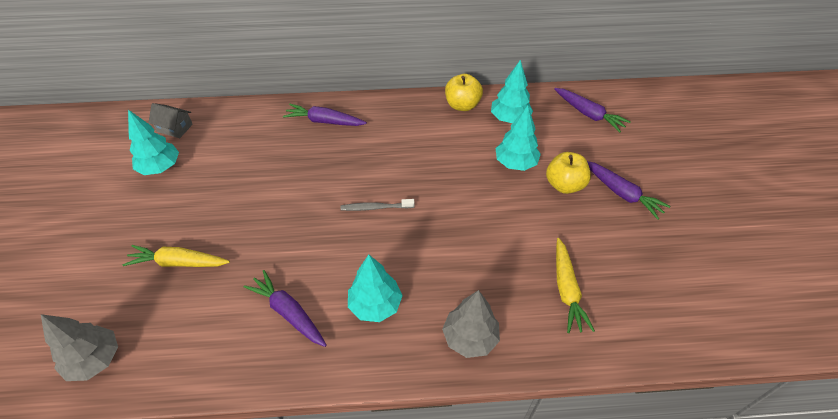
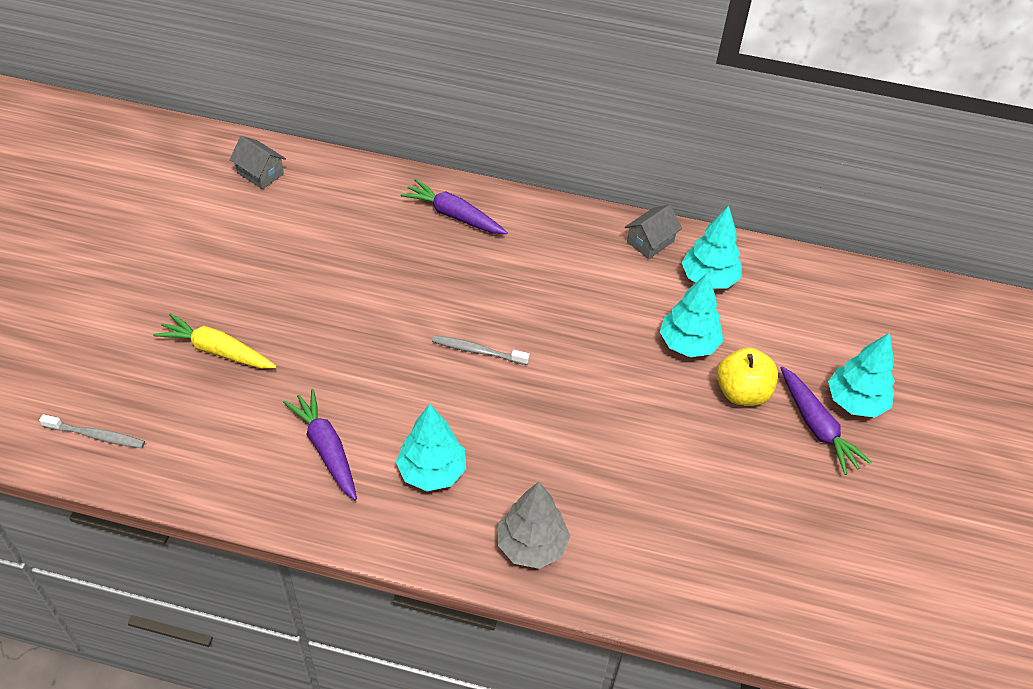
camera: 15 degrees right, 0 degrees up
(95, 360) = (96, 436): grey tree -> grey toothbrush
(160, 167) = (228, 223): turquoise tree -> turquoise tree (855, 402)
(462, 105) = (650, 241): yellow apple -> grey house
(566, 290) = (679, 527): yellow carrot -> none
(588, 114) = (826, 303): purple carrot -> none

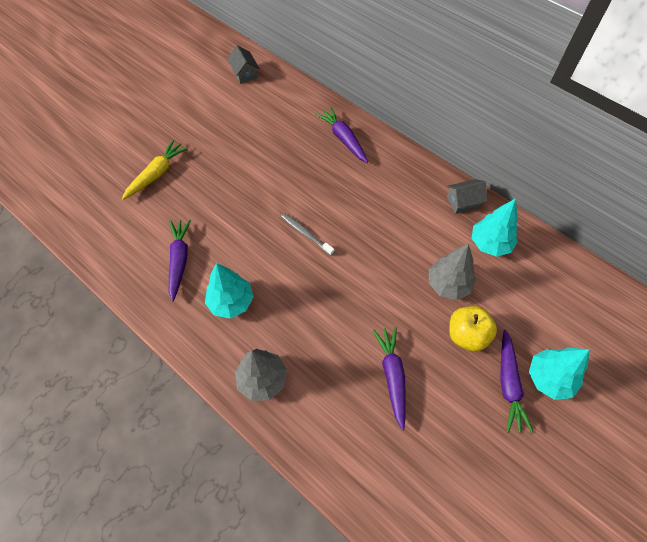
camera: 30 degrees right, 10 degrees up
(96, 436) = (65, 200): grey toothbrush -> none
(217, 350) = (156, 174): yellow carrot -> yellow carrot turned 75 degrees clockwise
(685, 473) = (392, 376): none -> purple carrot
(688, 344) = (448, 284): turquoise tree -> grey tree

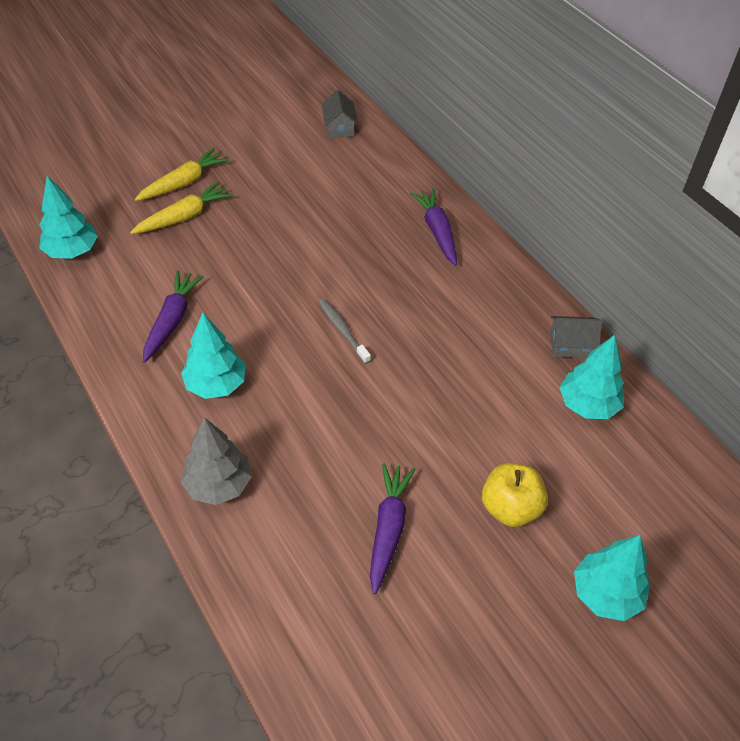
camera: 15 degrees right, 10 degrees down
(82, 225) = (72, 251): none -> turquoise tree
(146, 146) = (184, 183): none -> yellow carrot
(448, 284) = (509, 439): grey tree -> none
(508, 384) = (544, 584): purple carrot -> none

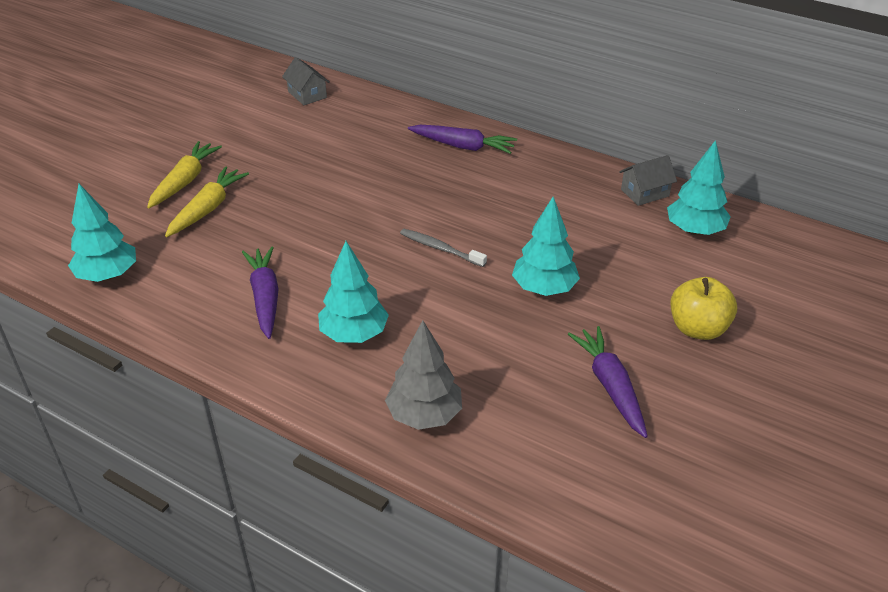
camera: 25 degrees left, 10 degrees down
(437, 231) = (463, 146): purple carrot -> purple carrot turned 150 degrees clockwise
(605, 594) = (824, 360): turquoise tree -> turquoise tree (544, 288)

